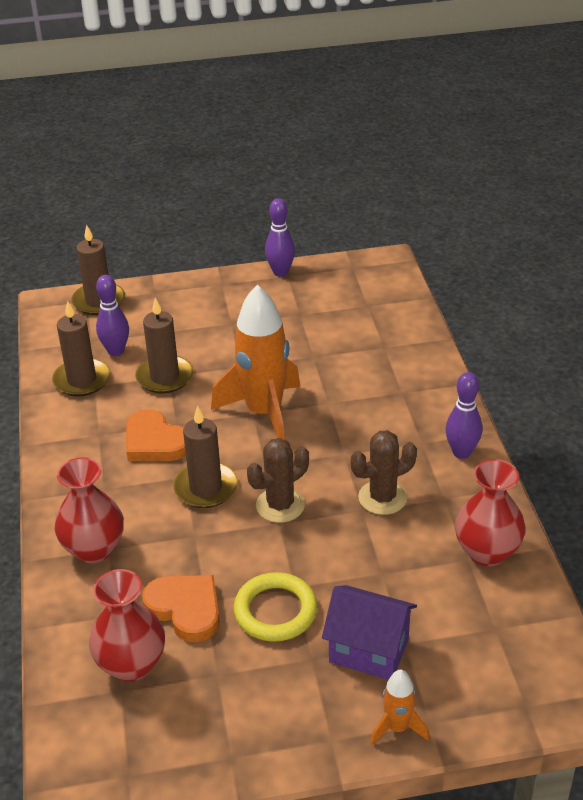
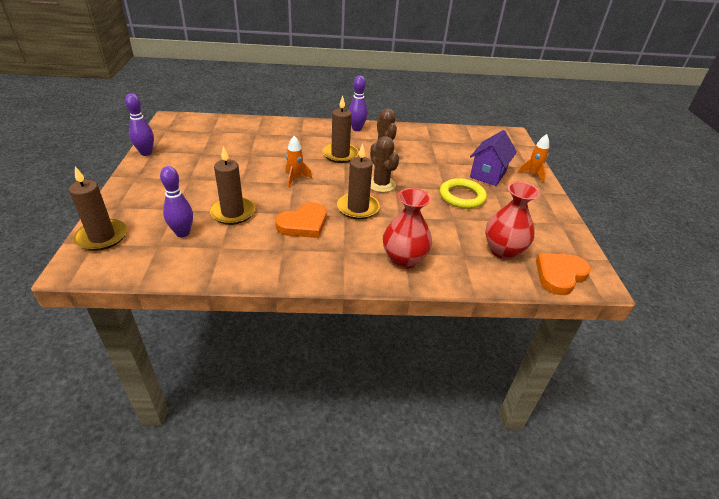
camera: 85 degrees left, 0 degrees up
(82, 380) = (209, 253): brown candle -> brown candle (340, 155)
(185, 609) = (459, 226): orange heart -> orange heart (559, 275)
(264, 413) = (295, 179): orange rocket -> orange rocket, size x0.47
(487, 552) = (427, 136): red vase -> none

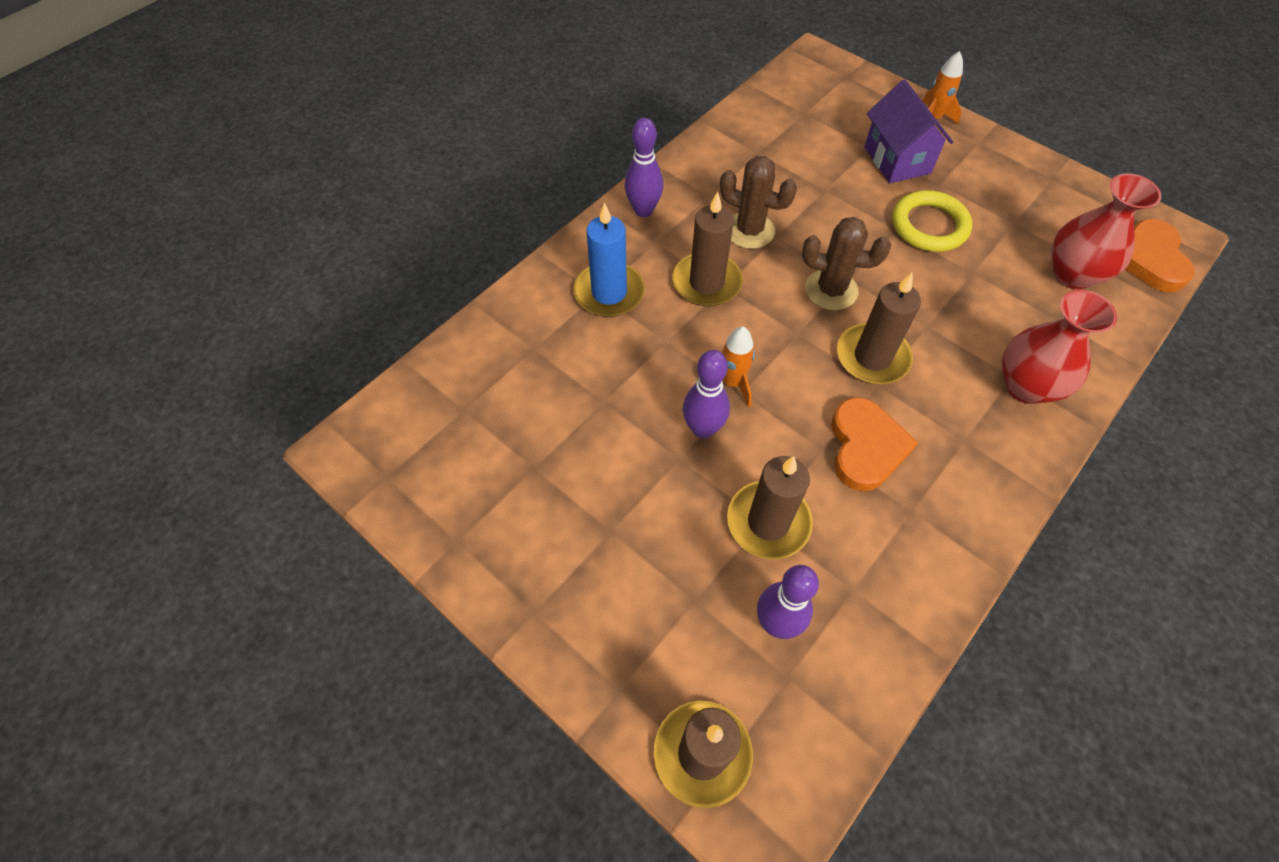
camera: 45 degrees left, 20 degrees up
(146, 153) = (454, 555): purple bowling pin -> purple bowling pin (703, 429)
(304, 137) = (609, 292): none -> blue candle

